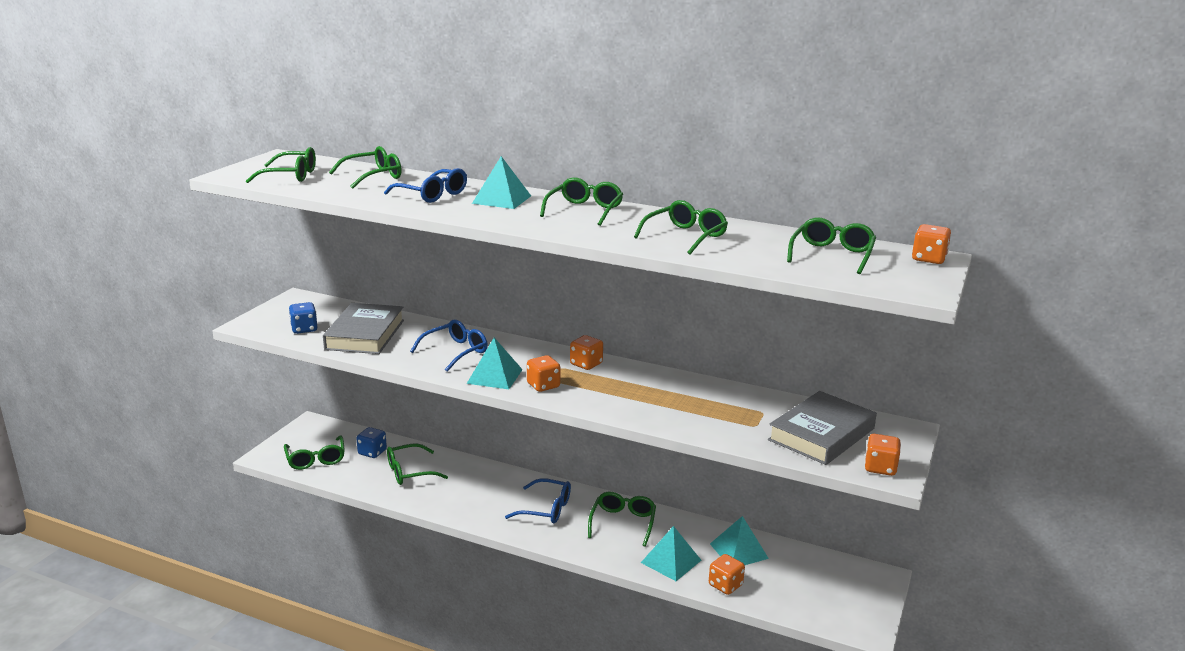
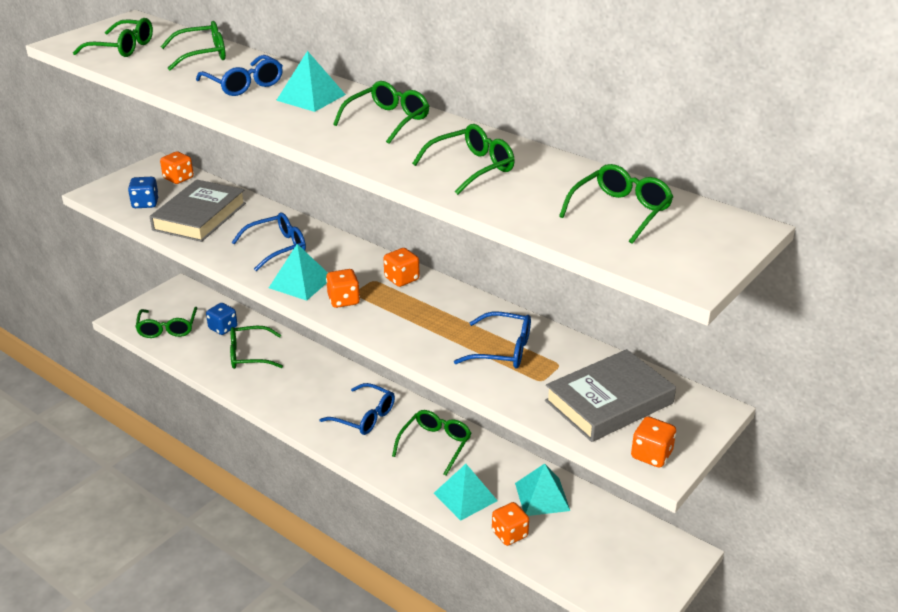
camera: 15 degrees right, 10 degrees up
(708, 407) = (502, 350): none -> blue glasses
(928, 259) = (733, 229): orange dice -> orange dice (178, 178)

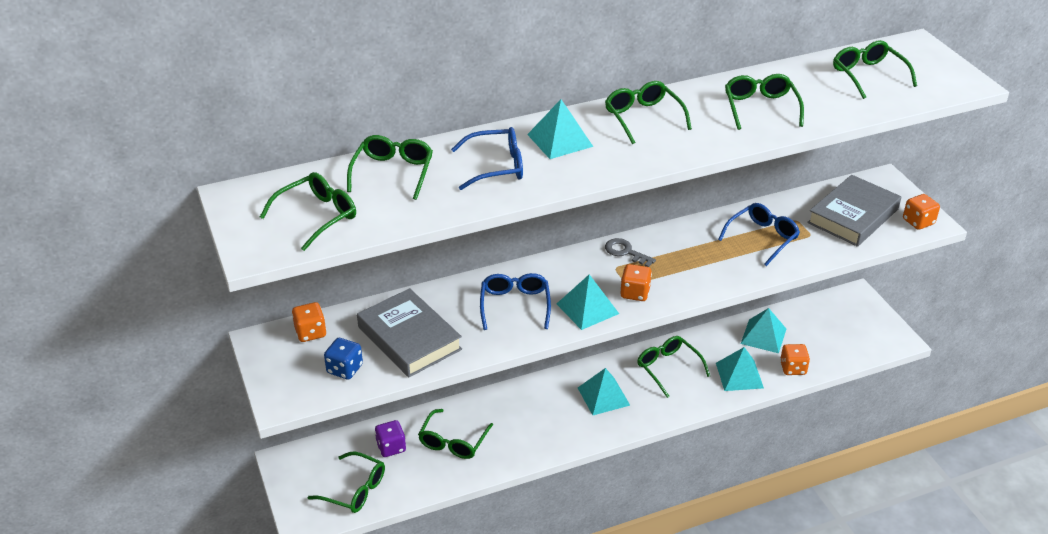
camera: 60 degrees left, 5 degrees up
(223, 328) = (391, 447): blue dice -> purple dice
(364, 417) = (603, 396): blue glasses -> turquoise pyramid
(401, 279) = (625, 252): orange dice -> grey key
(609, 402) = (853, 216): grey book -> grey book turned 45 degrees clockwise

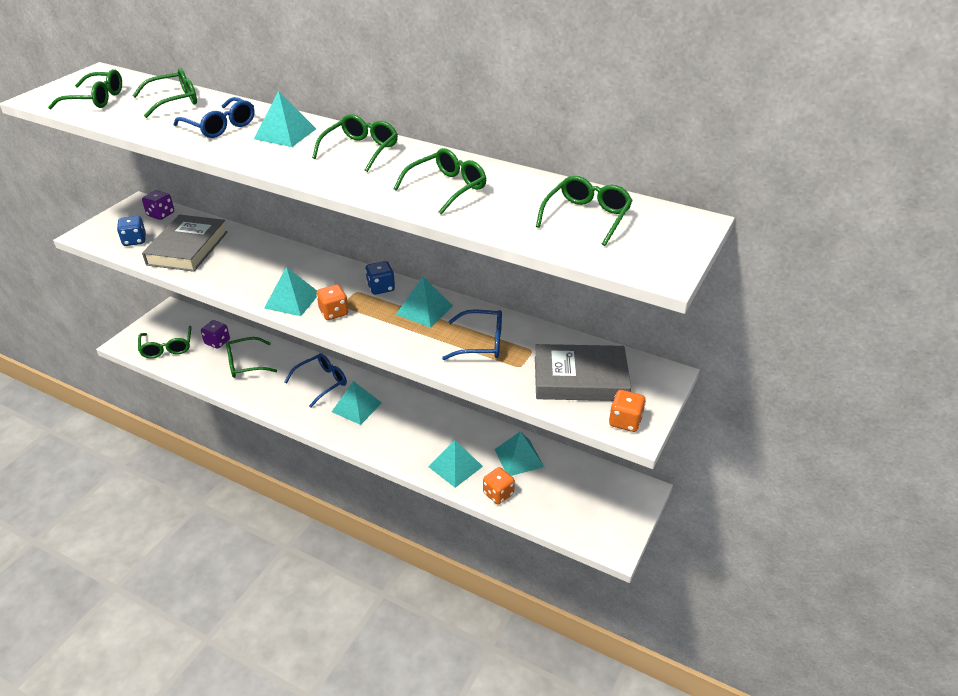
camera: 50 degrees right, 0 degrees up
(310, 333) = (161, 214): orange dice -> purple dice
(515, 305) = (264, 270): blue glasses -> blue glasses (322, 382)
(625, 252) = (381, 288): grey key -> blue dice
(668, 368) = (421, 424): green glasses -> none
(685, 244) = (424, 310): none -> turquoise pyramid

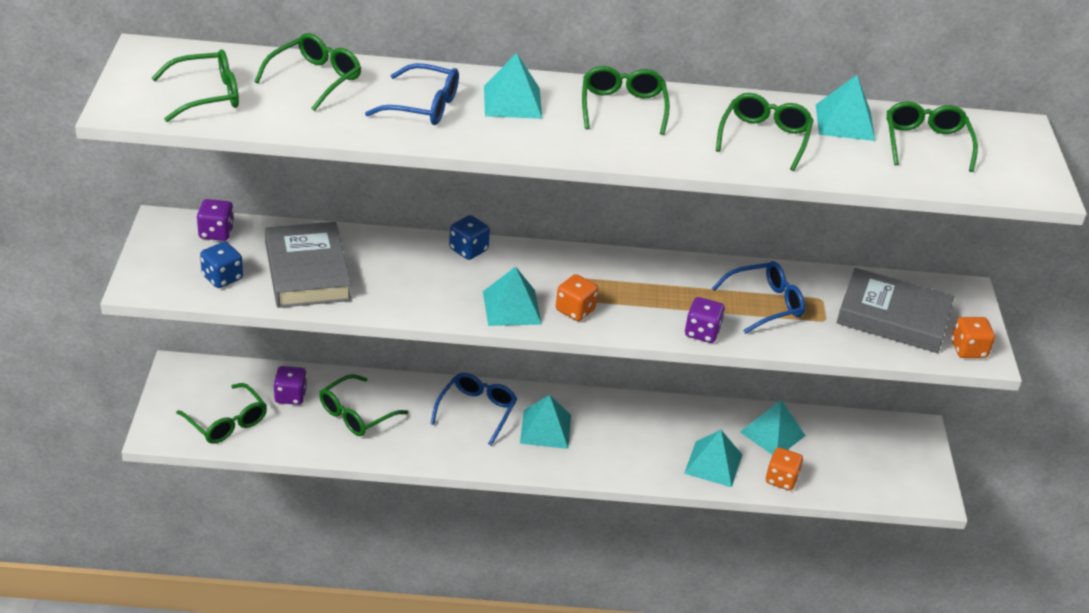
camera: 30 degrees left, 0 degrees up
(381, 288) = (598, 267): blue dice -> blue dice (468, 250)
(411, 351) = (702, 332): none -> purple dice
(424, 310) = (671, 281): turquoise pyramid -> turquoise pyramid (845, 122)
(580, 378) = (893, 317): grey book -> grey book turned 45 degrees clockwise

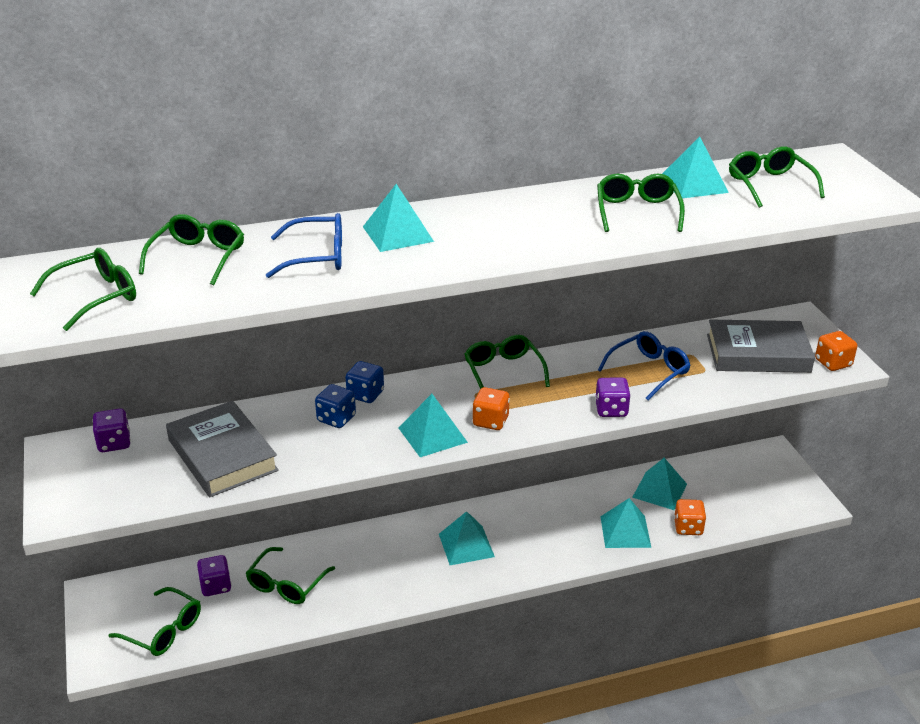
camera: 15 degrees left, 5 degrees down
(222, 278) = (140, 484): blue dice -> blue dice (336, 419)
(477, 411) = (397, 547): blue glasses -> none
(622, 107) = (499, 216): green glasses -> green glasses (503, 372)

